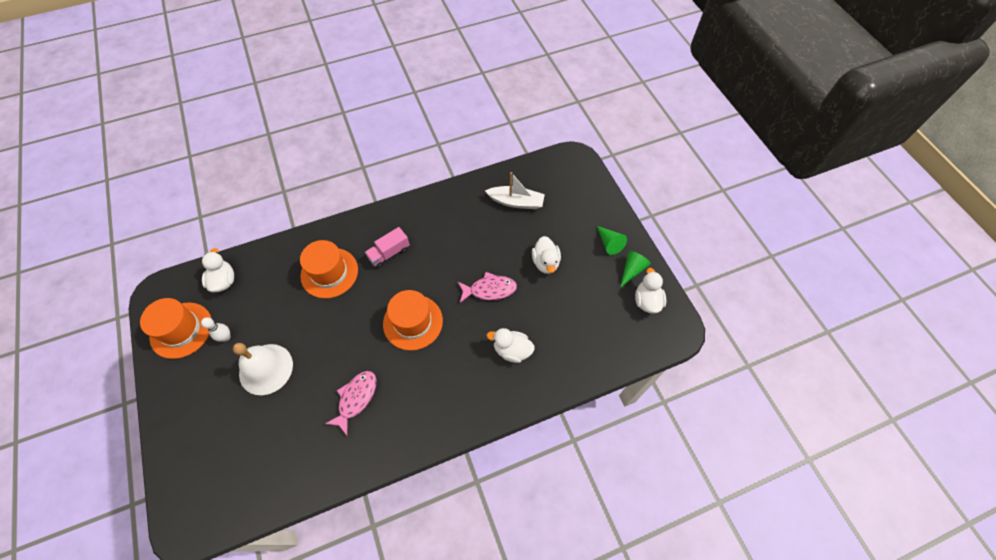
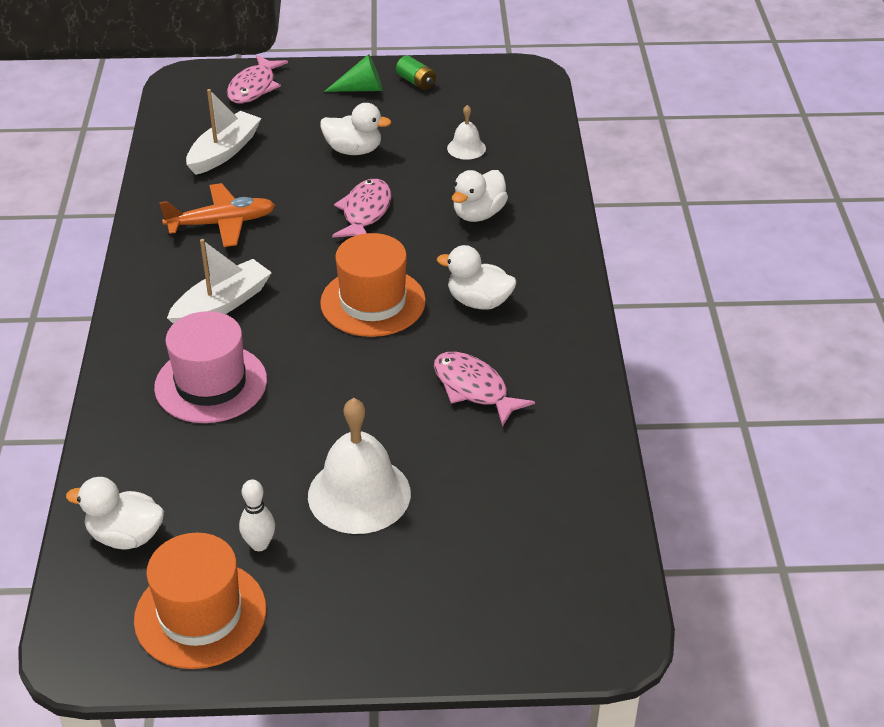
camera: 70 degrees left, 20 degrees down
(329, 273) = (211, 384): orange hat -> pink hat
(389, 253) = (222, 304): pink truck -> white boat
(454, 226) = (222, 223): none -> orange plane
(575, 321) = (466, 148): none -> white bell
(583, 191) = (254, 87): none -> pink fish
(632, 269) = (416, 82): green cone -> green battery
(647, 301) = (471, 84): white duck -> white duck (479, 302)

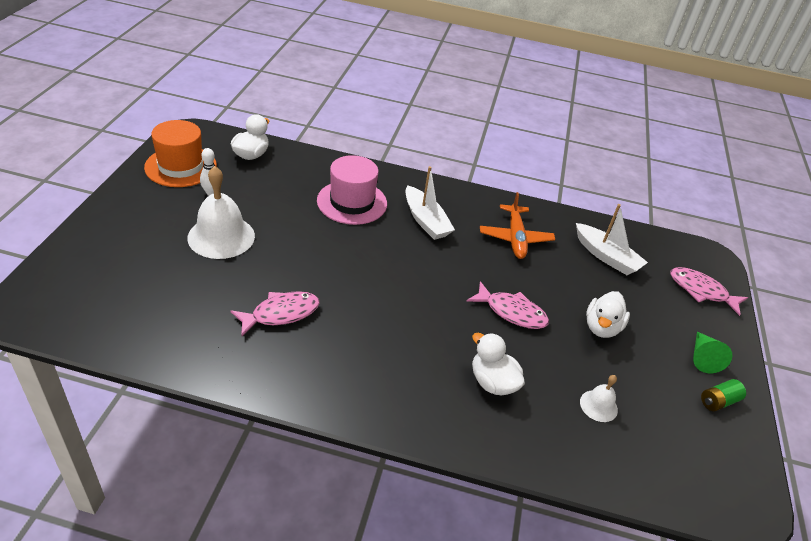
camera: 100 degrees right, 0 degrees up
(373, 302) = (400, 288): orange hat -> none
(479, 302) = (375, 346): white duck -> none

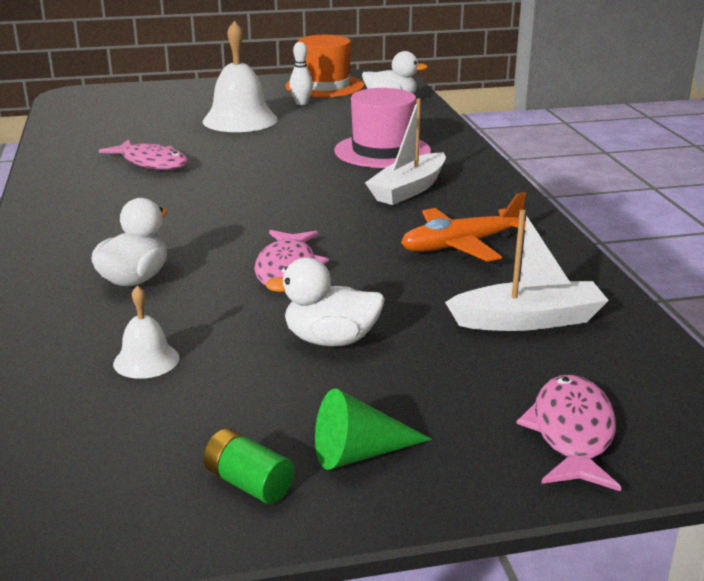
camera: 70 degrees right, 15 degrees down
(606, 256) = (528, 320): white boat -> white boat turned 120 degrees counterclockwise

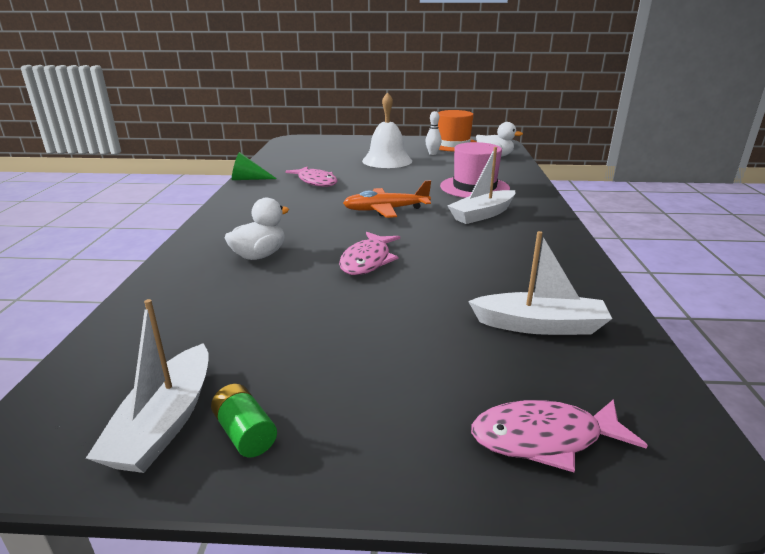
camera: 15 degrees right, 0 degrees up
(145, 489) = (165, 422): none -> white boat
(146, 360) = (231, 315): white bell -> none
(331, 340) = (372, 319): white duck -> none
(359, 453) = (348, 422): green cone -> green cone (248, 179)
(461, 245) = (506, 258): orange plane -> orange plane (385, 210)
(571, 433) = (544, 438): pink fish -> pink fish turned 120 degrees counterclockwise

